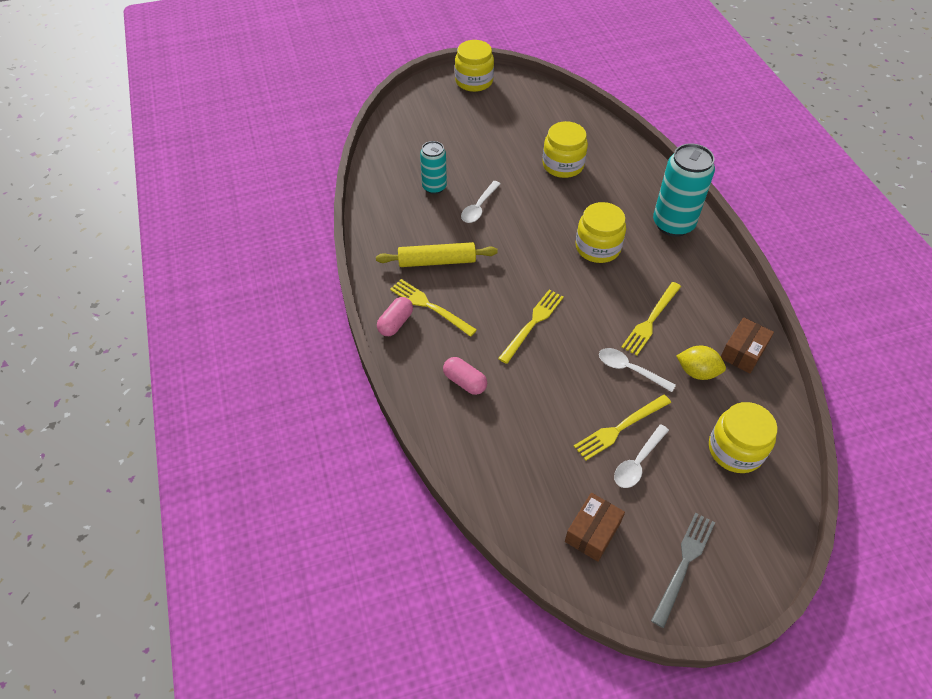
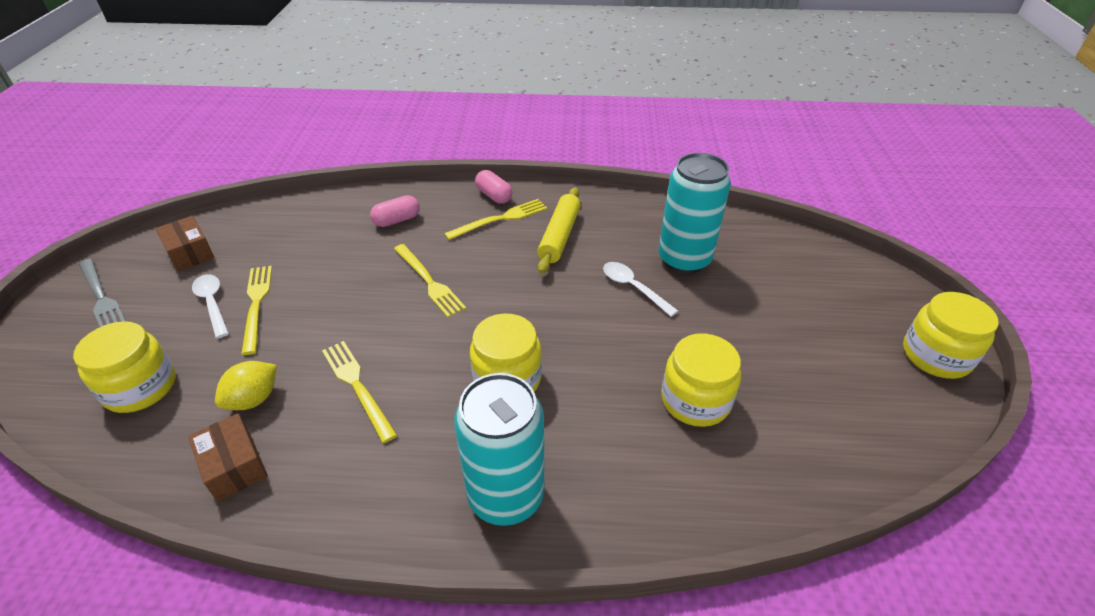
camera: 110 degrees right, 10 degrees down
(434, 187) = (684, 260): turquoise can -> turquoise can, size x1.68
(630, 369) = (310, 338): white spoon -> none

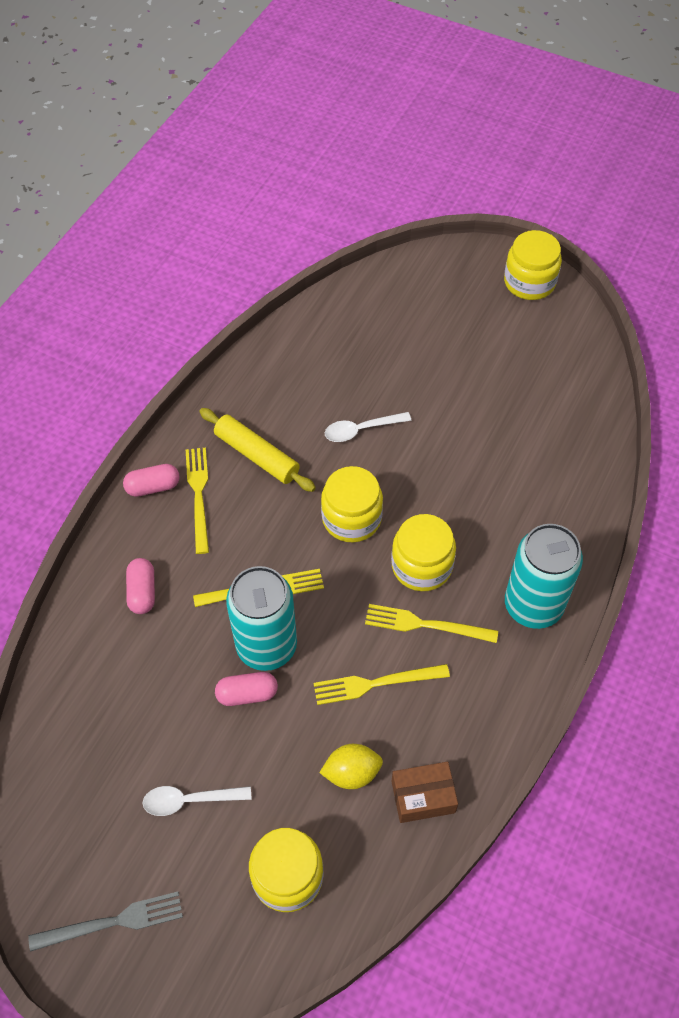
camera: 65 degrees left, 15 degrees up
(190, 253) = (79, 819): brown box -> none
(254, 399) = (351, 773): yellow lemon -> yellow lemon turned 75 degrees counterclockwise
(256, 304) = (214, 756): yellow fork -> yellow fork (425, 624)
(321, 304) = (247, 694): none -> pink capsule
(684, 260) = (346, 375): turquoise can -> turquoise can (266, 646)
(695, 400) = (502, 448): yellow jar -> yellow jar (351, 518)

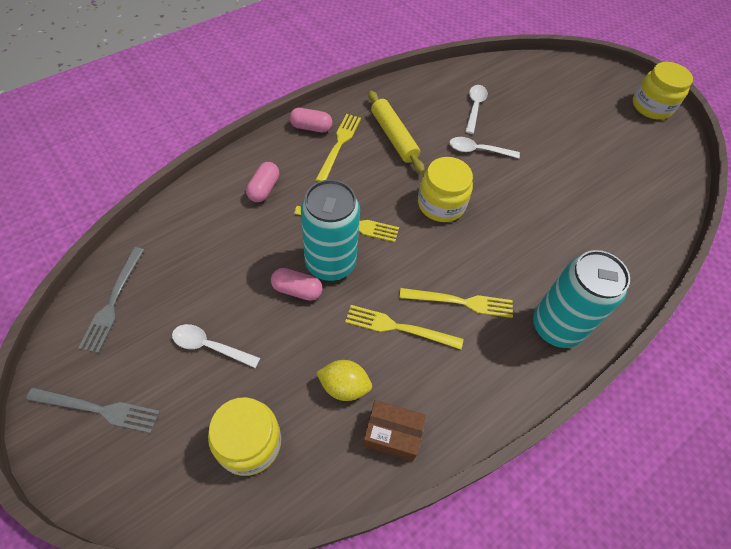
camera: 20 degrees right, 0 degrees up
(53, 805) = (113, 302): none -> grey fork
(331, 373) = (474, 107): none -> white spoon
(421, 566) = (478, 259): yellow jar -> none
(425, 624) = (460, 302): yellow fork -> yellow fork turned 150 degrees clockwise

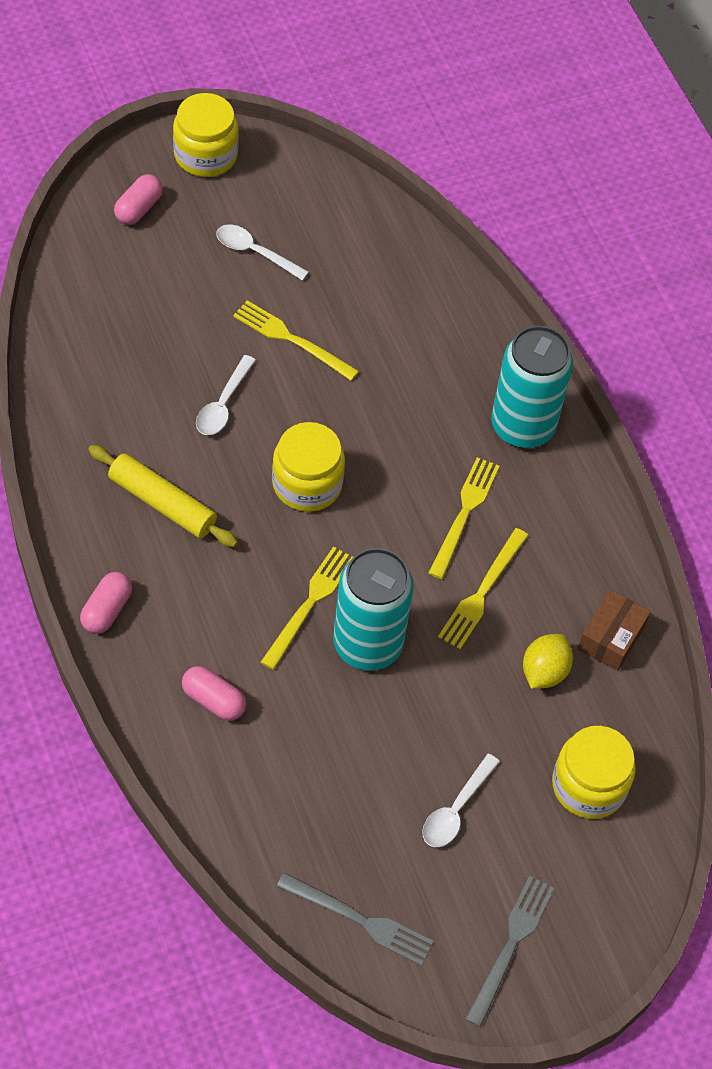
camera: 75 degrees left, 0 degrees up
(297, 290) = (399, 693): pink capsule -> pink capsule (139, 208)
(339, 145) = (156, 581): yellow fork -> yellow fork (292, 339)
(394, 137) = (162, 503): yellow rolling pin -> yellow rolling pin turned 45 degrees clockwise
(474, 107) = (135, 377): white spoon -> white spoon (255, 252)

